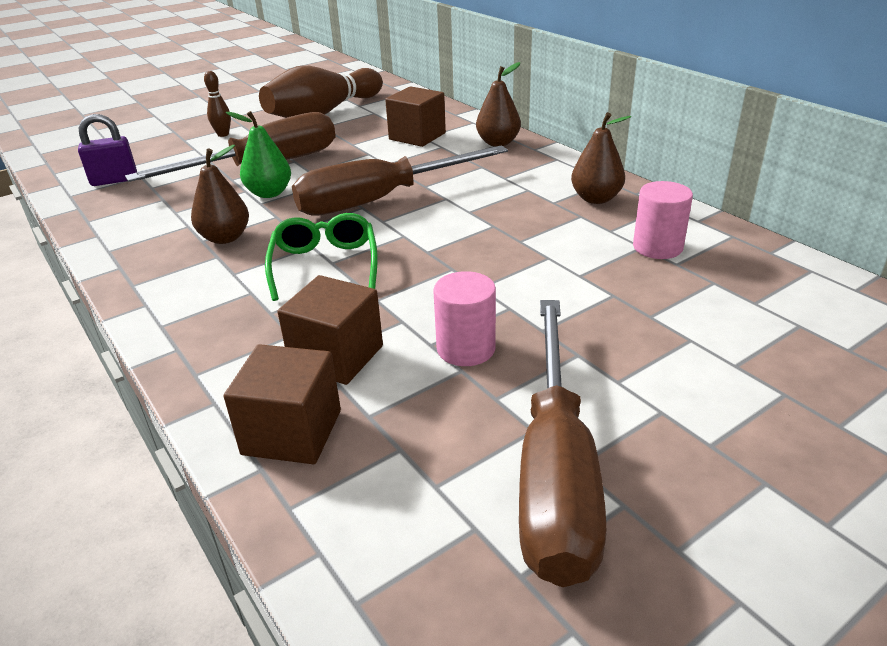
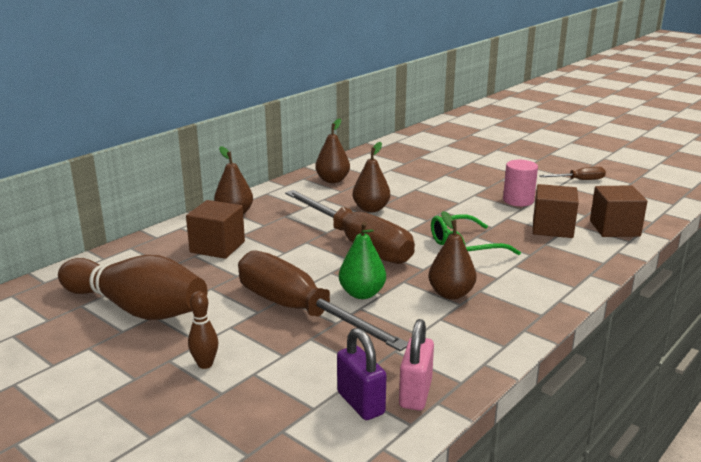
camera: 105 degrees left, 10 degrees down
(98, 200) = (415, 394): none -> pink padlock
(481, 216) = (371, 209): none -> brown pear
(555, 472) = (579, 180): brown screwdriver -> brown screwdriver, size x0.43
(657, 247) = (390, 166): pink cylinder -> none

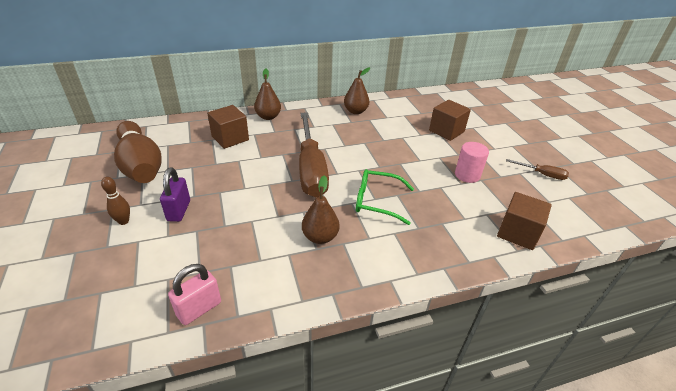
camera: 30 degrees right, 15 degrees up
(299, 311) = (215, 206): brown screwdriver -> none
(361, 403) = (161, 297): purple padlock -> purple padlock (179, 211)
(362, 293) = (266, 210): green pear -> none
(371, 209) = (352, 143): brown pear -> none
(552, 228) = (464, 211): brown cube -> brown cube (446, 131)

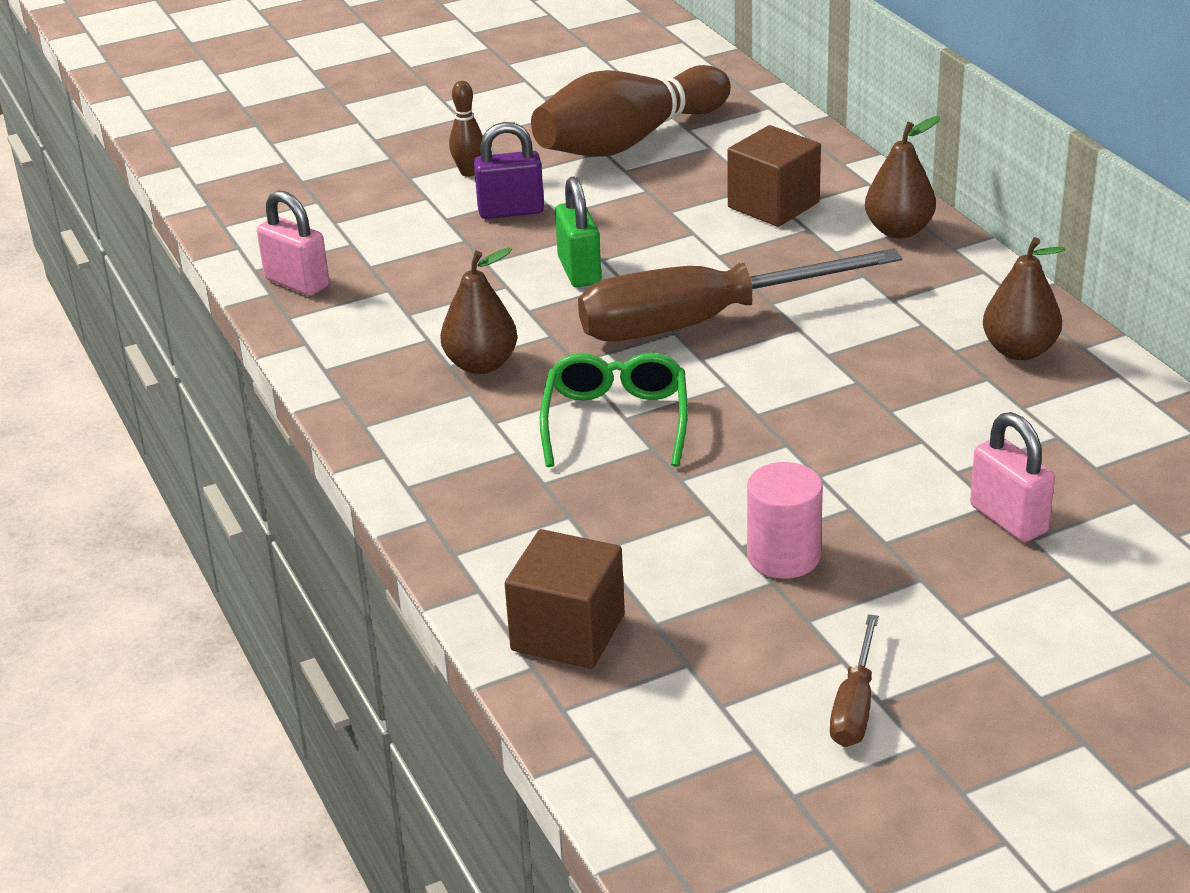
camera: 85 degrees right, 5 degrees down
(252, 196) = (579, 271): none -> green padlock
(446, 131) = (1008, 519): brown cube -> pink padlock

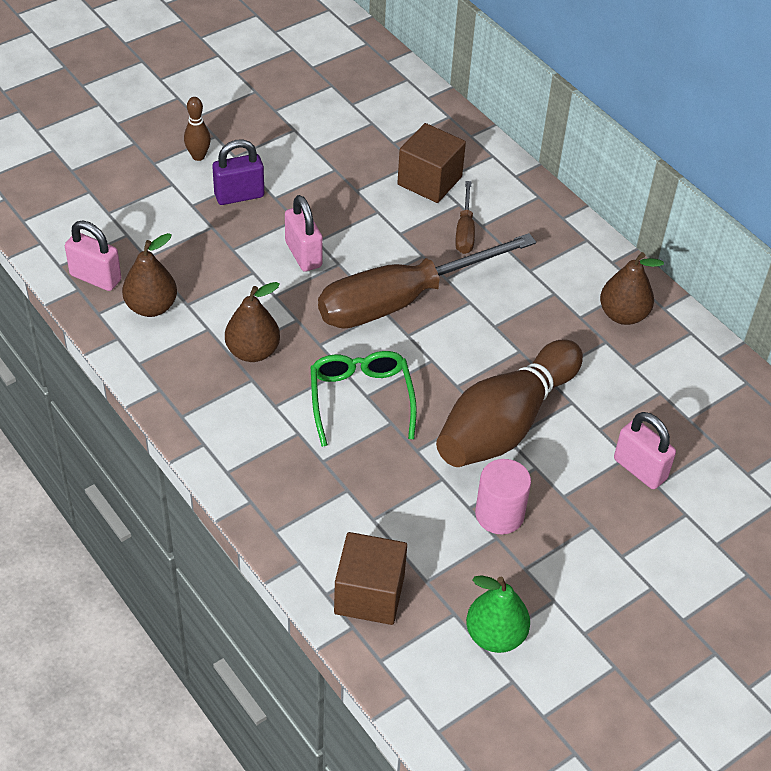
camera: 15 degrees left, 15 degrees up
(579, 271) = (303, 254): green padlock -> pink padlock
(628, 141) = (311, 119): brown bowling pin -> brown bowling pin (505, 423)
(742, 693) = (495, 635): none -> green pear
(855, 705) = (568, 638): brown screwdriver -> brown screwdriver (465, 231)
(898, 230) = (522, 202): brown pear -> brown pear (151, 307)

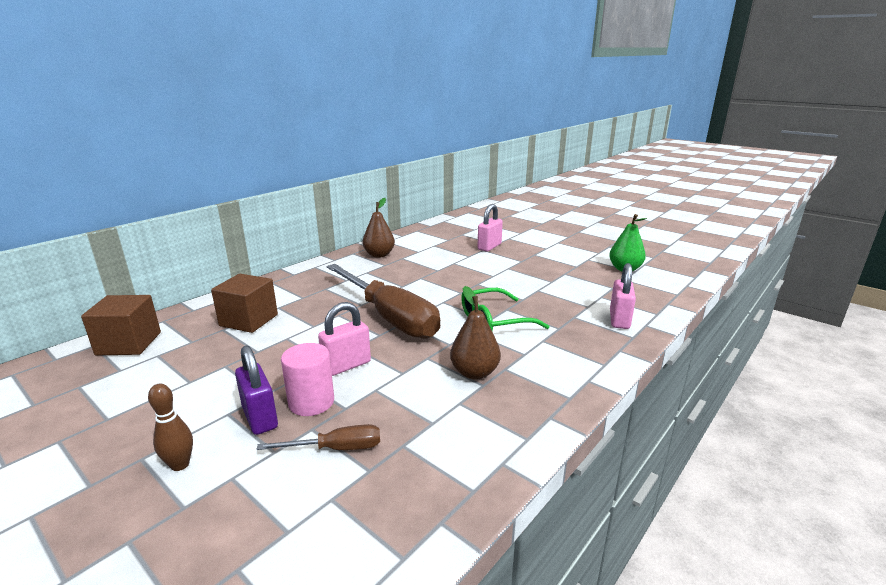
camera: 100 degrees left, 25 degrees down
(95, 277) = (416, 509): pink padlock -> pink padlock (619, 320)
(151, 307) = (446, 447): brown pear -> none
(369, 594) = (641, 301): brown cube -> brown cube (129, 343)
(465, 231) = (309, 302): brown screwdriver -> brown screwdriver (336, 449)
(499, 514) = (549, 274): pink cylinder -> pink cylinder (311, 402)
(505, 423) = (482, 277): brown bowling pin -> none

